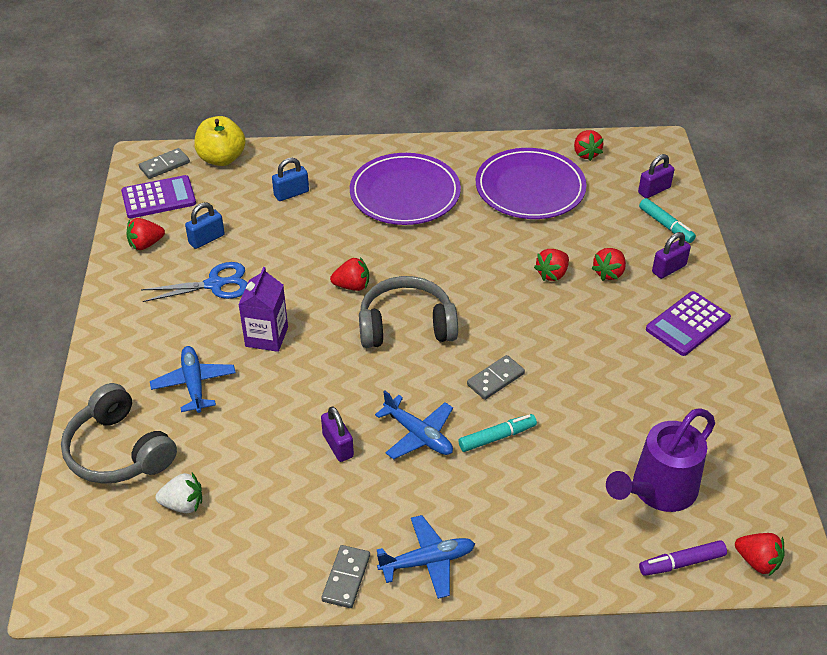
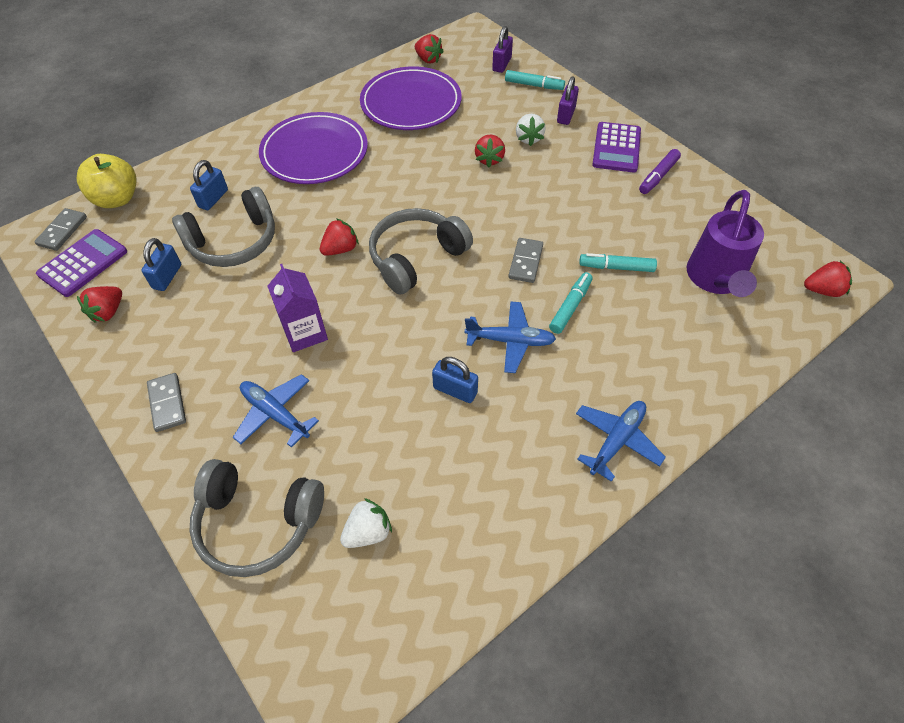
camera: 35 degrees left, 10 degrees up
(215, 284) = (213, 313): blue scissors -> none
(277, 237) = (234, 242): none -> grey headphones
(338, 446) = (455, 390): purple padlock -> blue padlock
(346, 578) = (569, 500): grey domino -> grey domino (167, 403)
(573, 428) = (616, 267): none -> turquoise marker
(609, 273) = (528, 138): red strawberry -> white strawberry
(681, 563) = (781, 322): purple marker -> purple marker (658, 176)

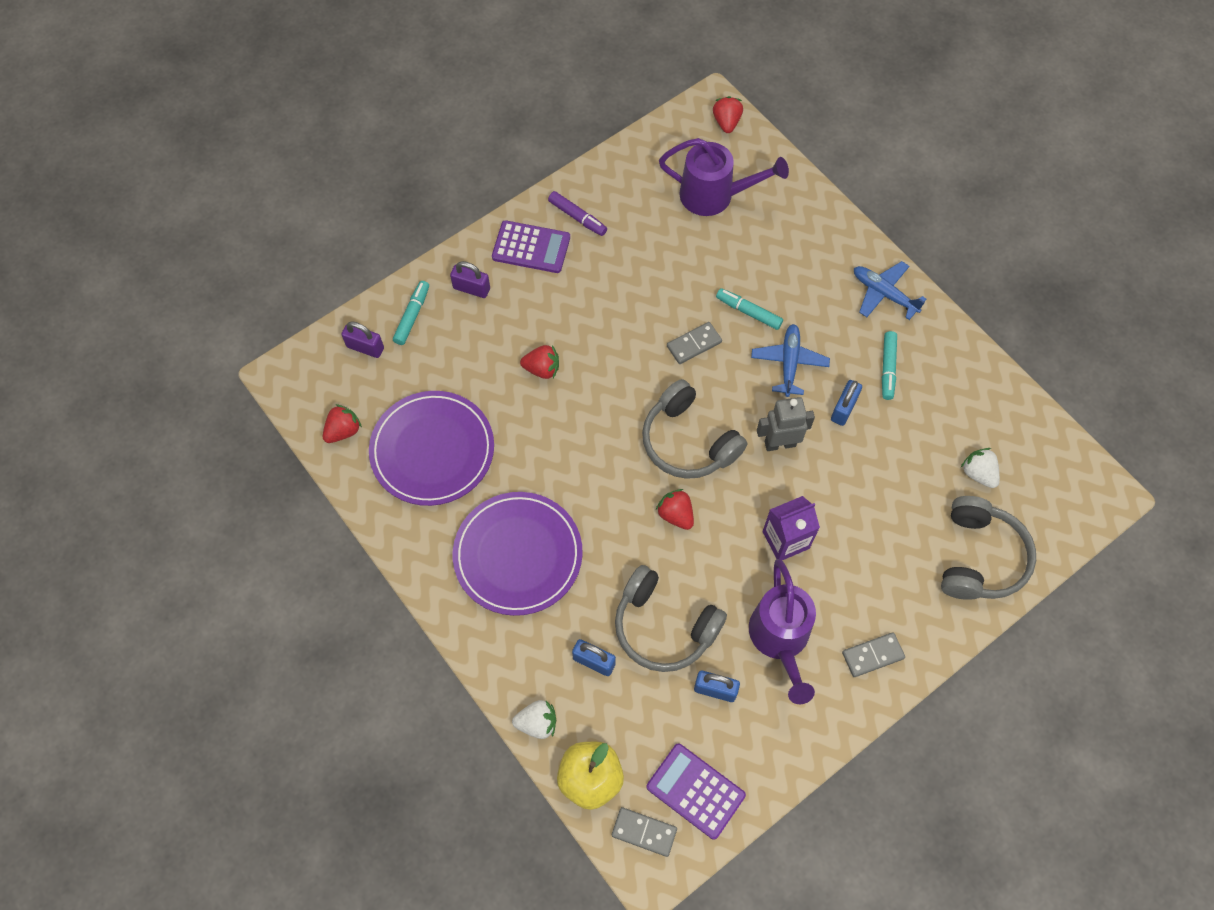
camera: 90 degrees left, 10 degrees up
(108, 312) = (765, 742): red strawberry -> none
(202, 326) = (780, 640): none -> purple watering can
(234, 242) = (664, 626): grey headphones -> grey headphones turned 150 degrees clockwise
(275, 413) = (877, 556): blue plane -> none
(413, 330) = (780, 443): none -> grey robot
(526, 262) = (694, 344): grey domino -> grey domino turned 45 degrees counterclockwise
(528, 138) = (509, 328): white strawberry -> white strawberry (537, 723)
(616, 267) = (700, 270): turquoise marker -> turquoise marker (887, 368)

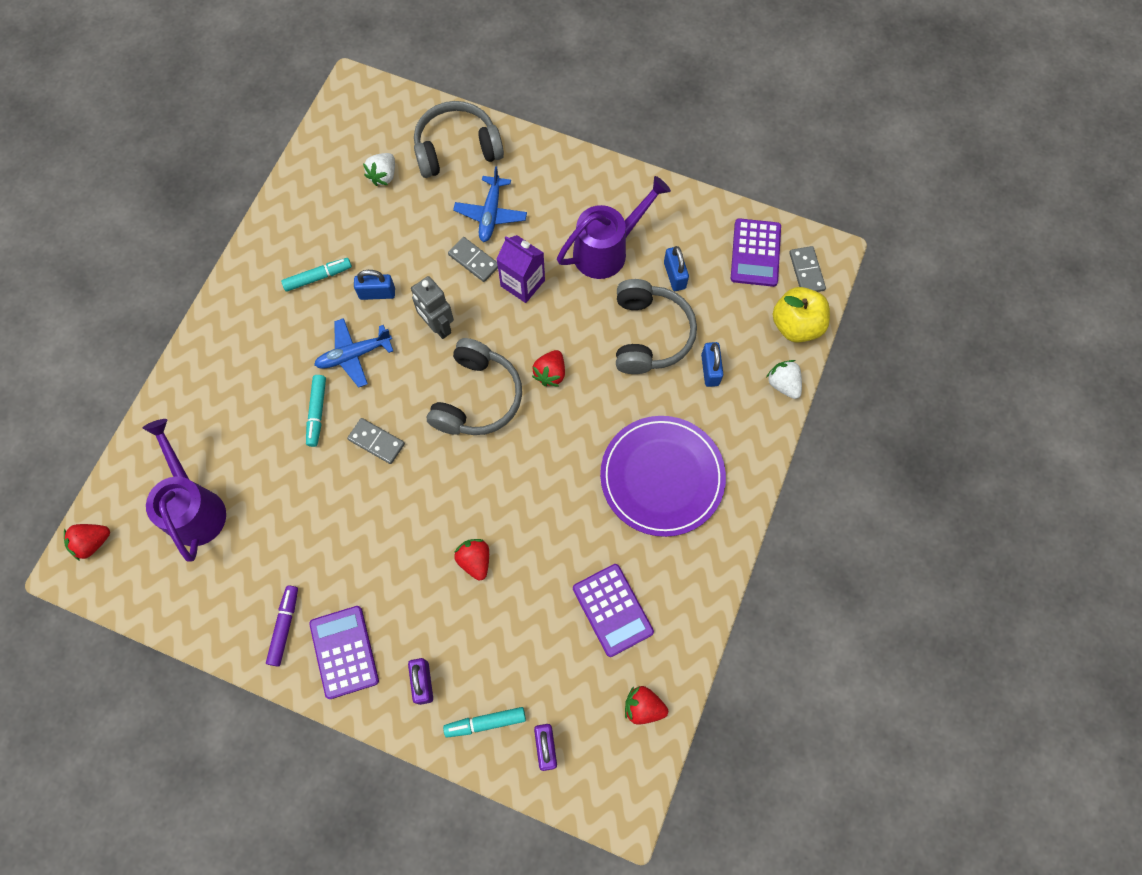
camera: 120 degrees left, 5 degrees up
(432, 450) = (612, 610): purple plate -> purple calculator
(872, 655) = (580, 186): grey domino -> grey domino (474, 260)
(883, 293) = (240, 312): blue plane -> blue plane (490, 214)

